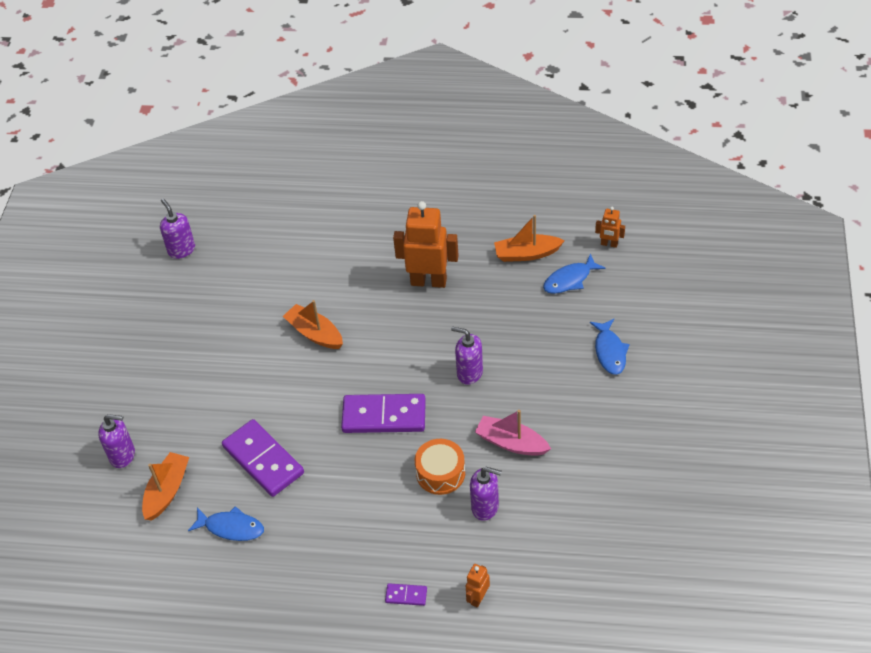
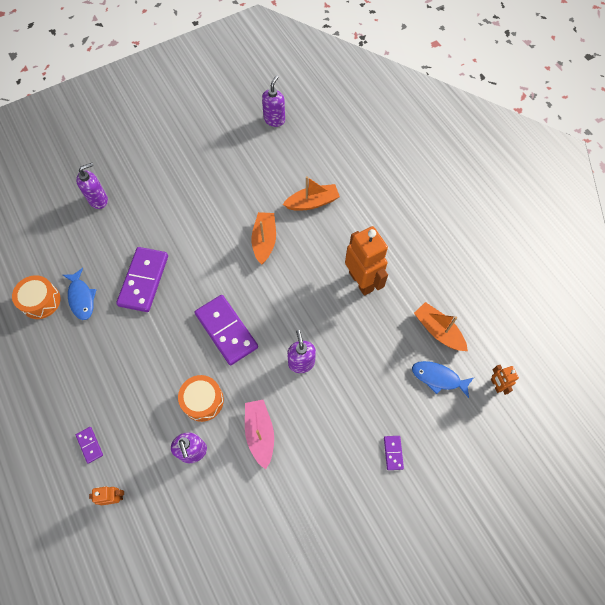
camera: 50 degrees right, 15 degrees up
(123, 455) = (98, 200): purple soap dispenser -> purple soap dispenser turned 90 degrees counterclockwise
(167, 491) = (87, 242): orange boat -> orange boat (312, 202)
(199, 569) = (41, 301): none -> orange drum
(610, 351) = (393, 453): blue fish -> purple domino

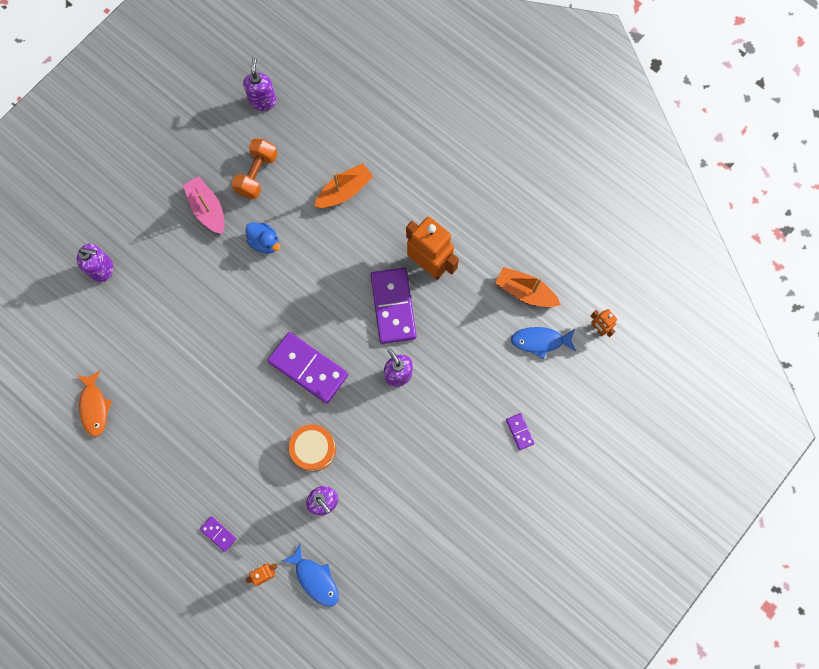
camera: 20 degrees left, 10 degrees up
(41, 301) = (94, 407): orange drum -> orange fish
(81, 298) = (137, 387): blue fish -> blue fish (315, 578)
(98, 200) = (103, 269): purple soap dispenser -> purple soap dispenser turned 60 degrees clockwise
(143, 280) = (196, 345): purple domino -> purple domino (393, 306)
(233, 220) = (265, 242): none -> blue duck
(248, 169) = (257, 174): none -> orange dumbbell
(260, 433) = (384, 460): pink boat -> pink boat (207, 209)
(264, 241) = (309, 254): orange boat -> none

